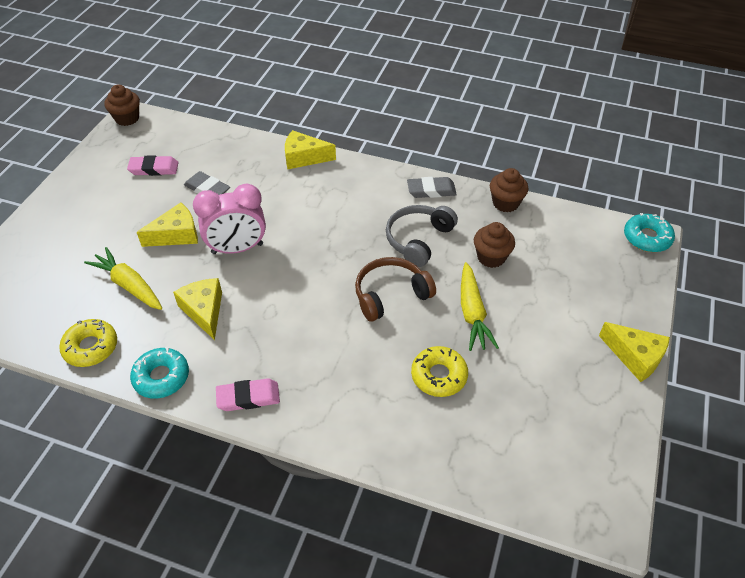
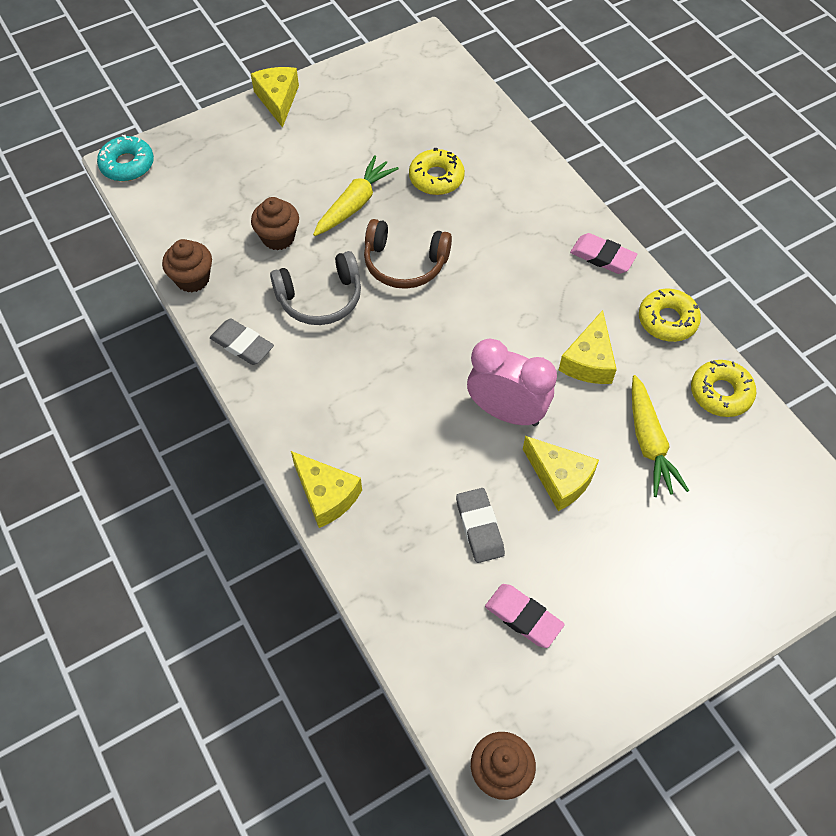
camera: 140 degrees left, 10 degrees up
(161, 377) = (667, 320): turquoise donut -> yellow donut
(176, 235) = (560, 478): yellow cheese -> yellow cheese turned 150 degrees counterclockwise

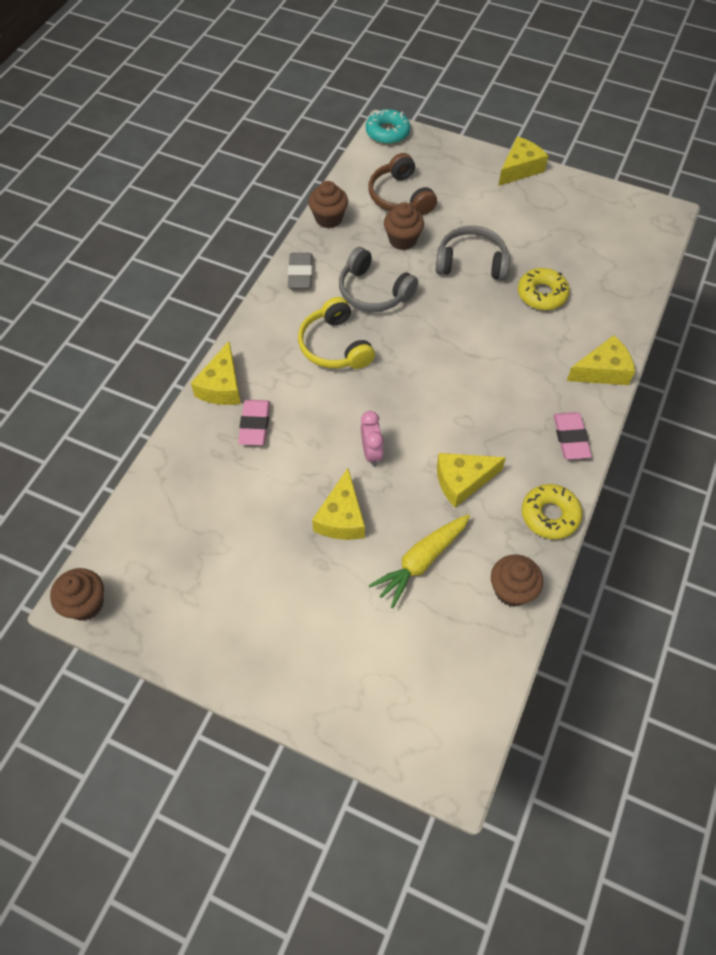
camera: 55 degrees right, 0 degrees up
(354, 204) = (471, 263): yellow carrot -> grey headphones
(358, 368) = (335, 346): none -> yellow headphones
(405, 263) = (447, 320): brown headphones -> brown headphones (400, 197)
(479, 527) = (263, 488): grey eraser -> none
(506, 412) = (371, 453): pink clock -> pink clock, size x0.56
(523, 617) = (211, 555): pink eraser -> pink eraser (255, 425)
(552, 191) = (602, 371): none -> yellow cheese
(721, 393) = (512, 590): yellow donut -> brown cupcake

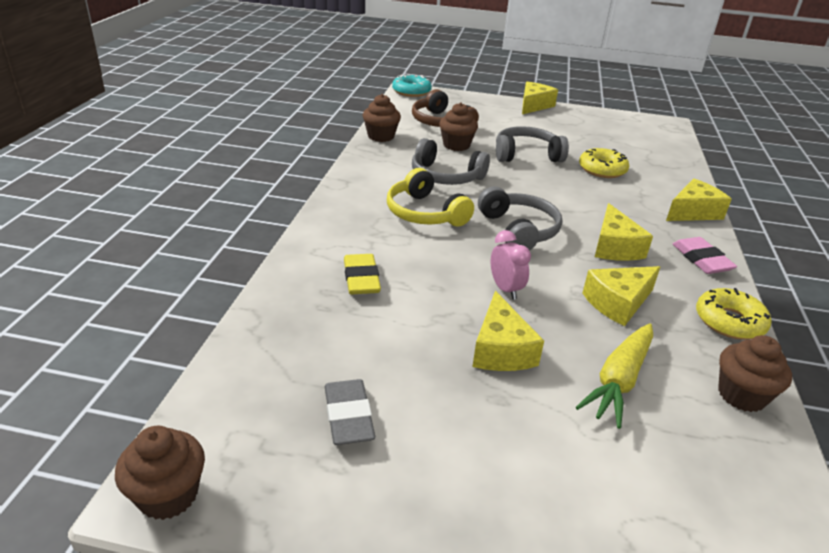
camera: 15 degrees left, 25 degrees down
(222, 386) = (312, 251): yellow cheese -> yellow cheese (614, 247)
(255, 425) = (361, 278): pink eraser -> yellow eraser
(300, 274) = (368, 169): grey eraser -> grey eraser (348, 416)
(414, 379) = (518, 230): none -> grey headphones

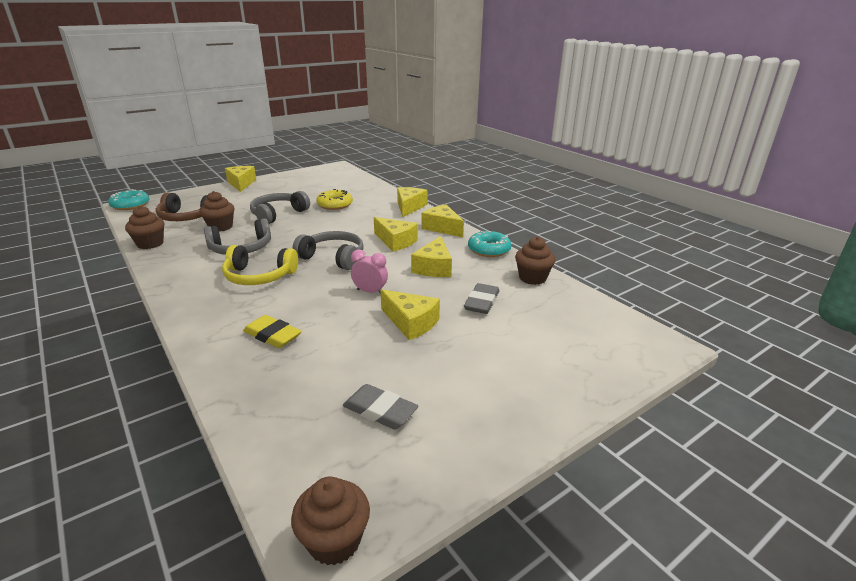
camera: 45 degrees left, 5 degrees down
(619, 380) = (482, 302): yellow carrot -> grey eraser
(701, 259) = (442, 228): pink eraser -> yellow cheese
(729, 321) = (489, 250): yellow donut -> turquoise donut

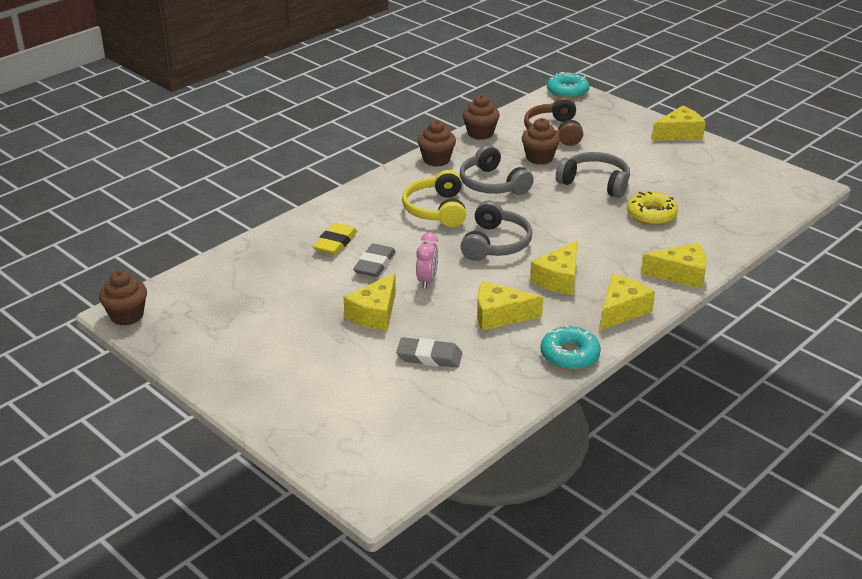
camera: 80 degrees right, 5 degrees up
(380, 410) = (244, 315): grey eraser -> grey eraser (374, 264)
(532, 278) = (502, 394): brown cupcake -> brown cupcake (436, 160)

